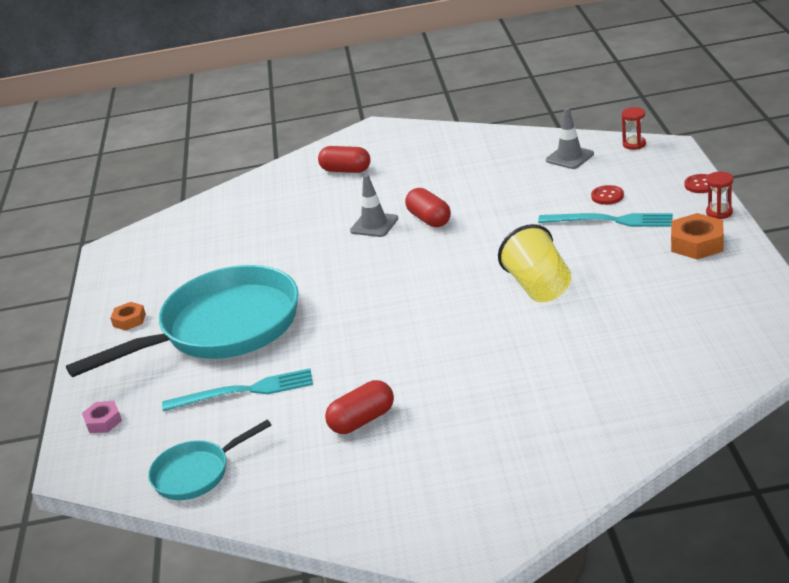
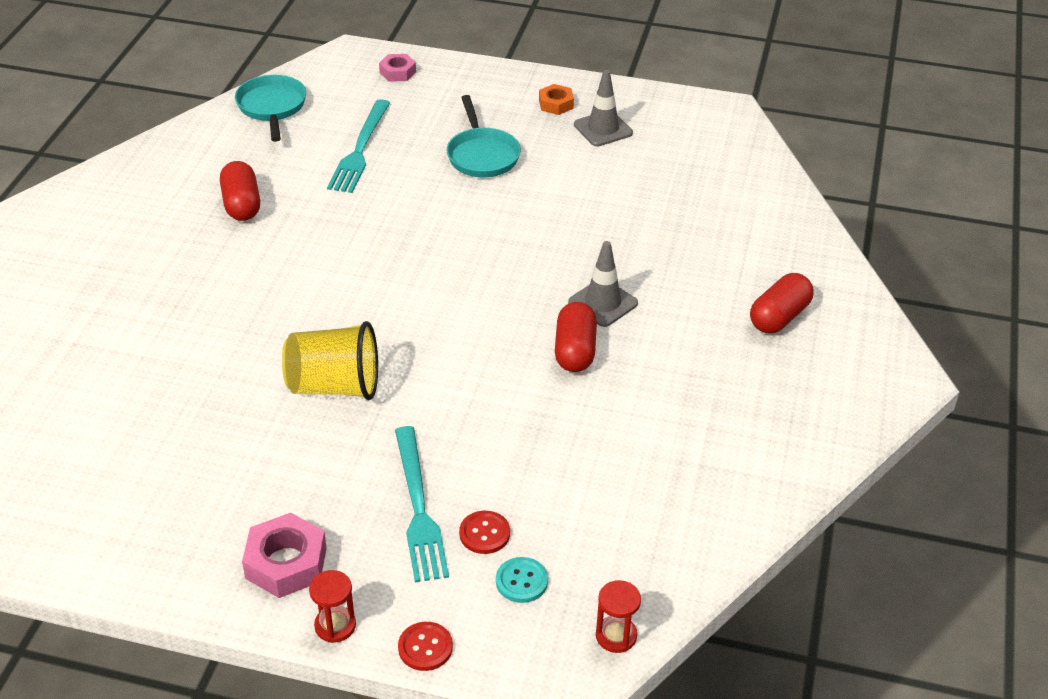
camera: 105 degrees right, 10 degrees up
(222, 328) = (482, 155): turquoise pan -> turquoise pan, size x0.47
(429, 219) = (575, 351): red capsule -> red capsule turned 75 degrees counterclockwise
(569, 157) = (634, 544): grey traffic cone -> grey traffic cone (603, 129)
(610, 220) = (418, 508): turquoise fork -> turquoise fork turned 45 degrees counterclockwise
(628, 176) = (521, 581): none -> turquoise button
(697, 243) = (286, 563): orange nut -> pink nut

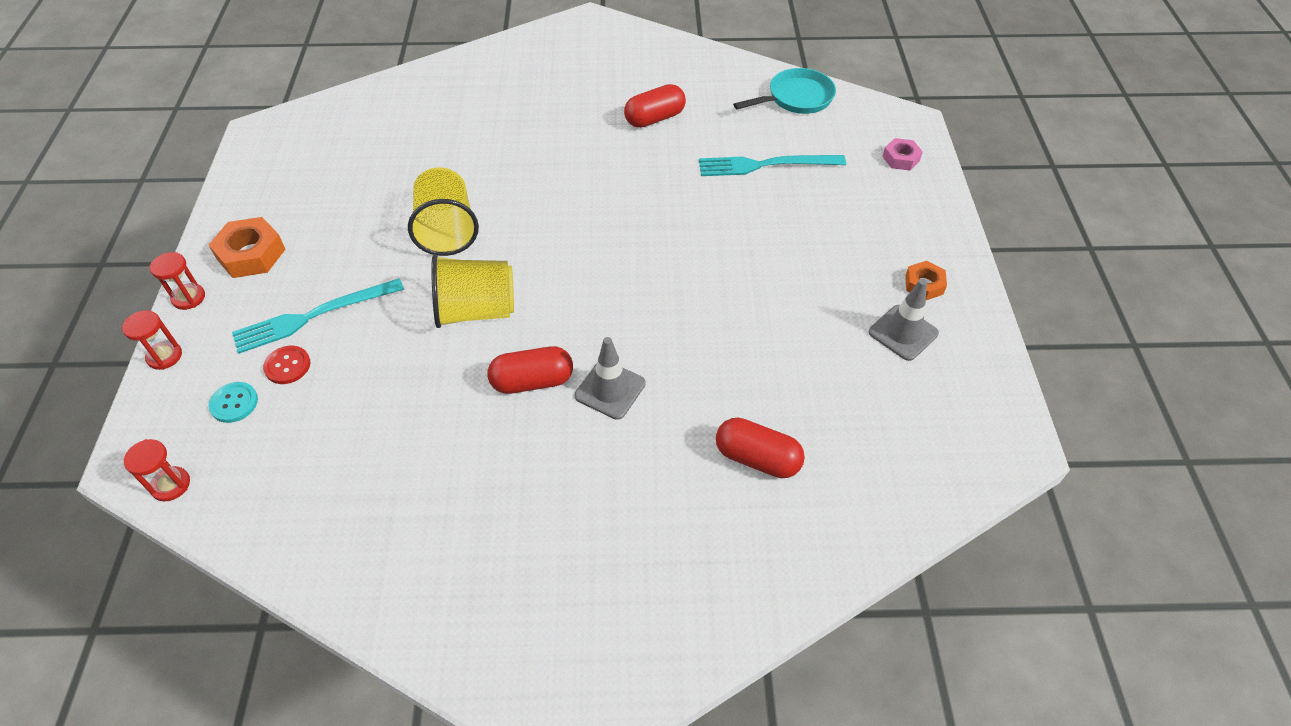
camera: 75 degrees right, 10 degrees up
(286, 563) = (251, 254): pink nut -> orange nut
(425, 647) = (164, 356): red button -> red hourglass
(467, 378) = (476, 311): none -> yellow cup
(482, 155) = (802, 248): turquoise pan -> none
(779, 317) = (639, 559): red capsule -> red capsule (757, 458)

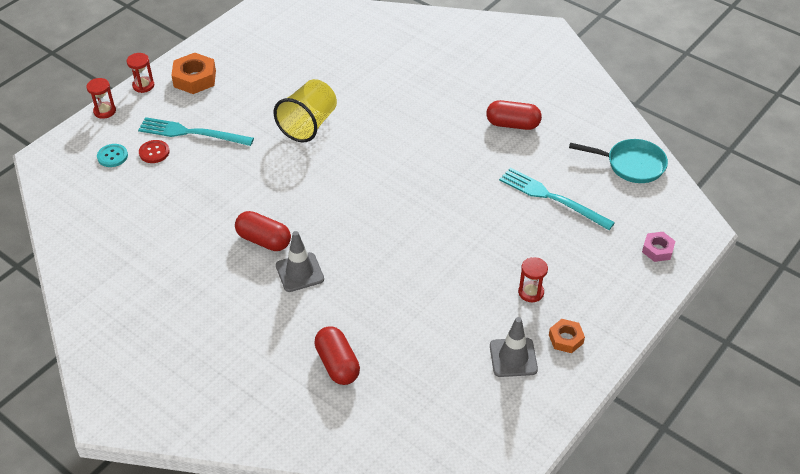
camera: 40 degrees right, 5 degrees down
(171, 485) = (50, 179): red hourglass -> red hourglass (531, 292)
(476, 311) = (275, 182): yellow cup -> none

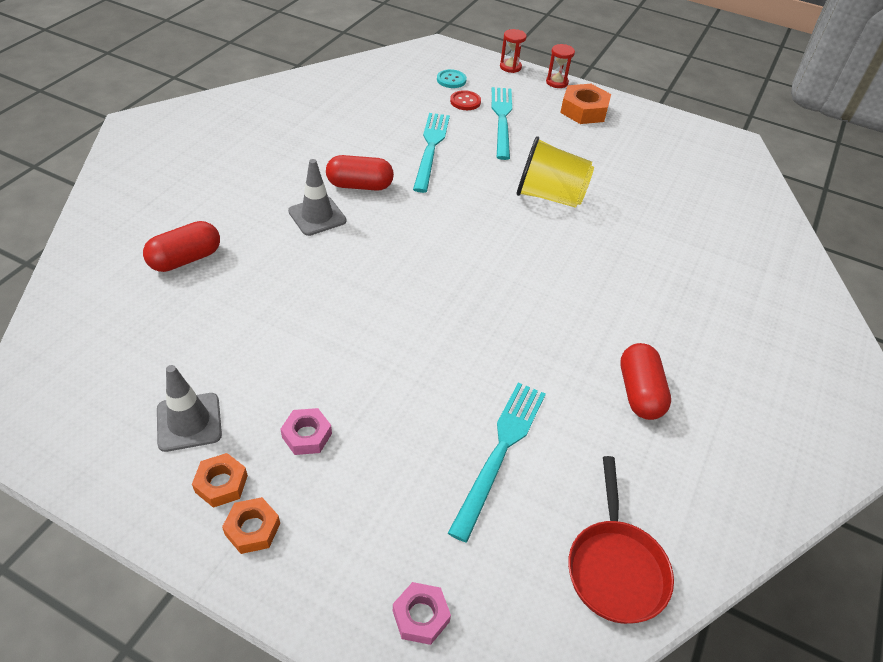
camera: 75 degrees right, 0 degrees up
(222, 186) = (431, 148): none -> turquoise fork
(264, 240) = (360, 185): red capsule -> red capsule turned 75 degrees clockwise
(531, 292) = (307, 435): red hourglass -> pink nut
(600, 323) = (252, 529): none -> orange nut
(631, 165) = (615, 568): turquoise pan -> red pan

